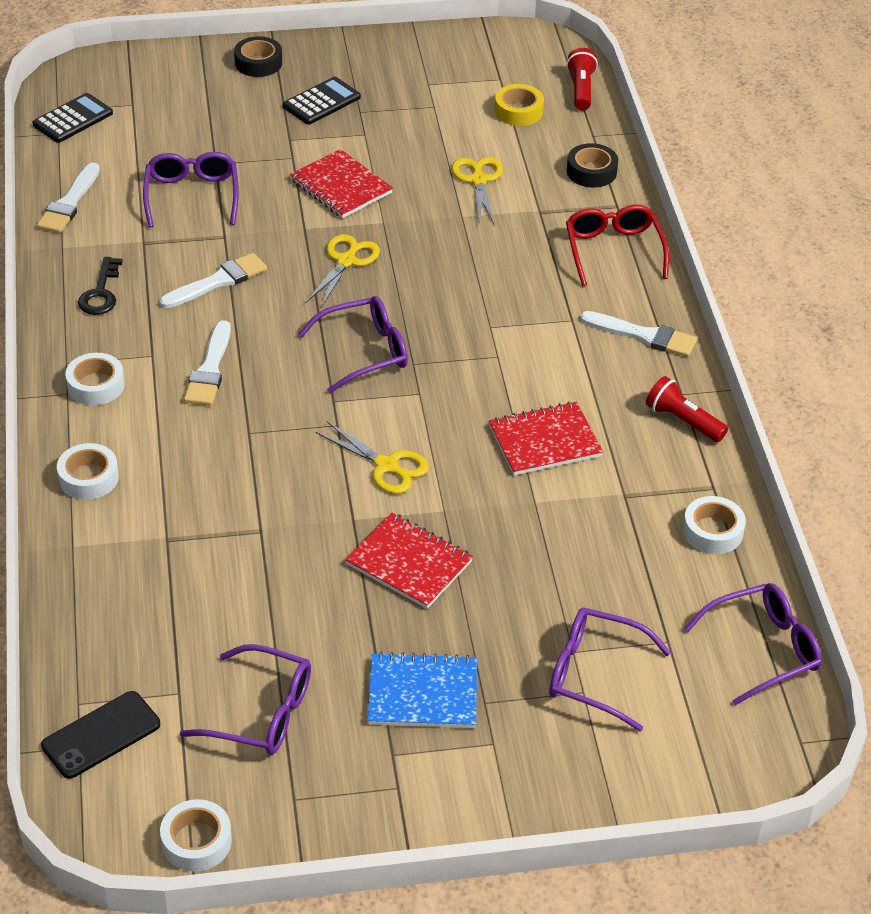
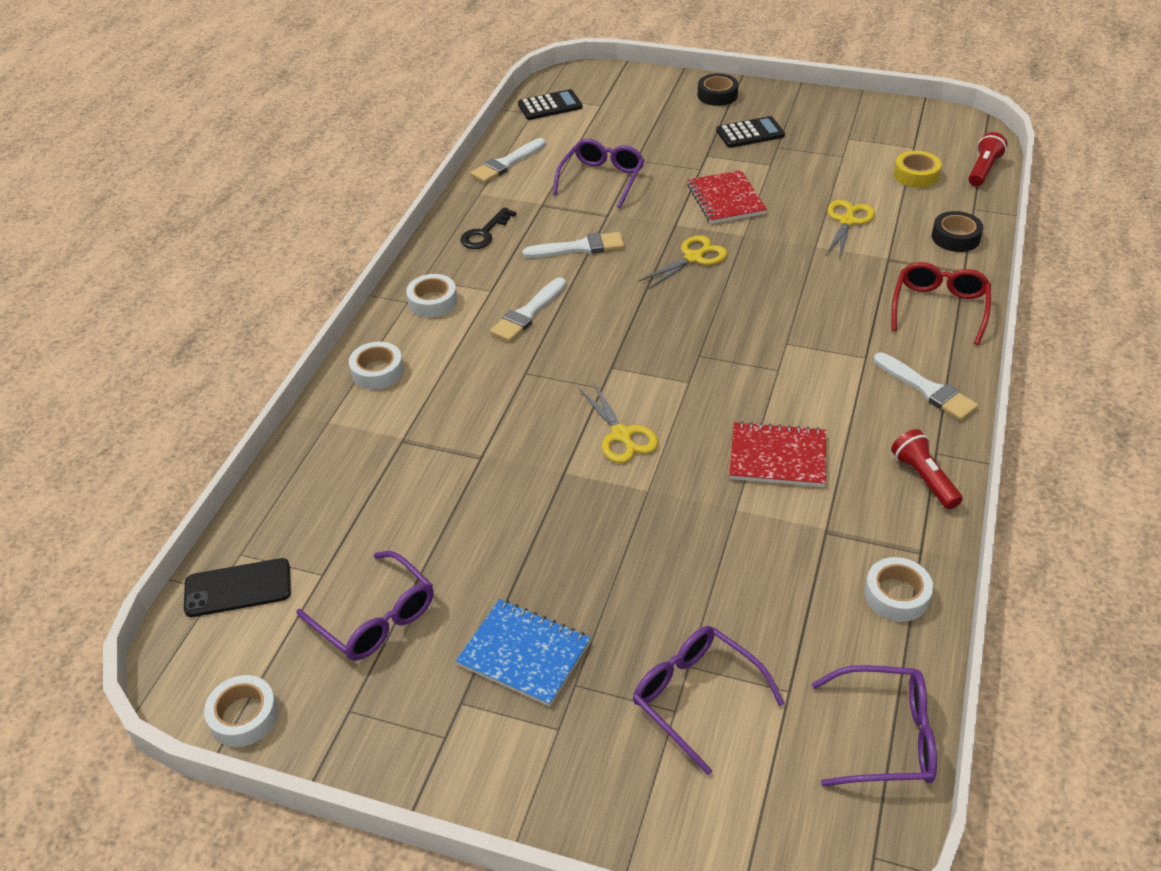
camera: 30 degrees right, 0 degrees up
(365, 352) = (663, 334): purple glasses -> none
(409, 563) = (588, 527): red notebook -> none

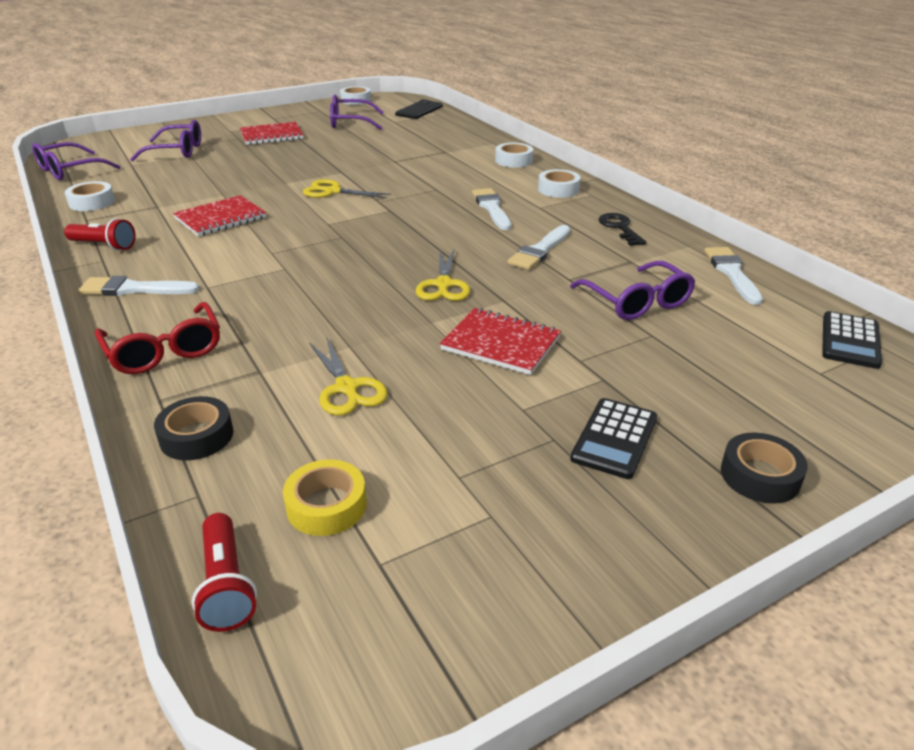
camera: 130 degrees right, 10 degrees down
(524, 654) = (271, 136): blue notebook -> red notebook

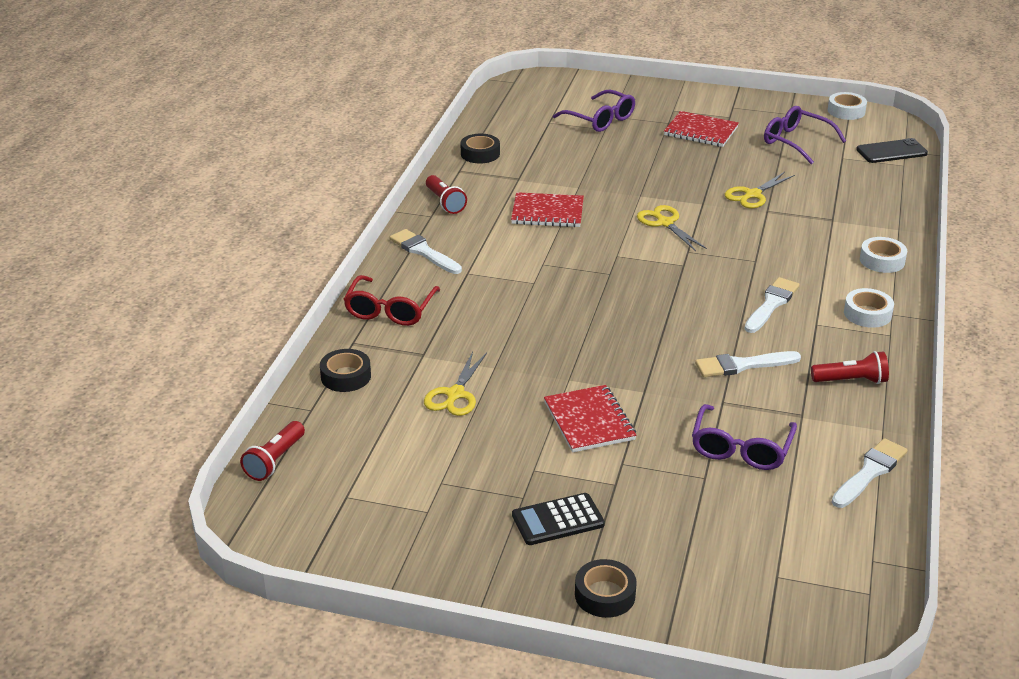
camera: 45 degrees right, 0 degrees up
(70, 170) = (500, 110): purple glasses -> none
(92, 202) = (480, 154): white tape -> black tape
(326, 505) = (359, 453): yellow tape -> none
(443, 285) = (621, 355): yellow scissors -> yellow scissors (752, 195)
(620, 228) = (851, 381): black key -> red flashlight
(850, 341) = (852, 574): black calculator -> none

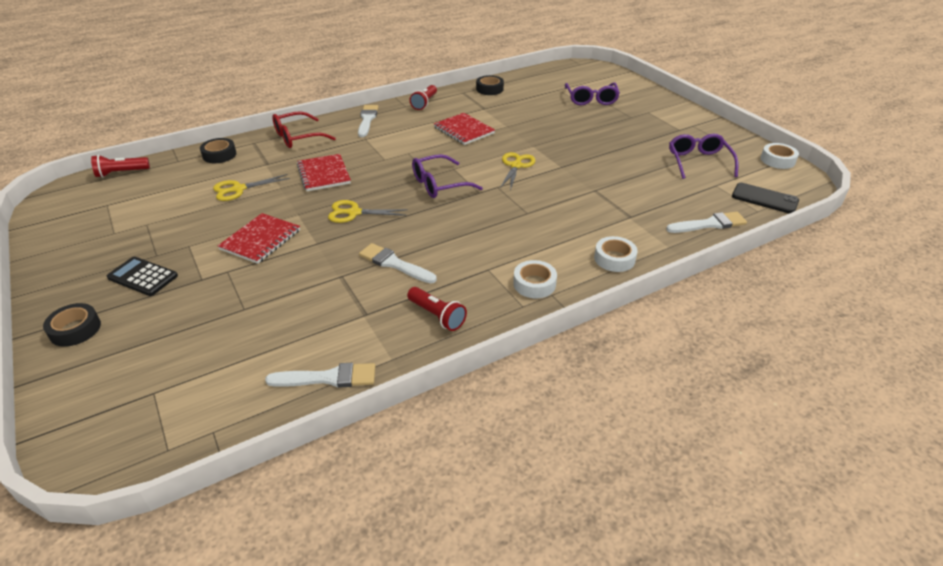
camera: 45 degrees right, 5 degrees up
(701, 131) = (642, 129): red notebook -> red notebook (324, 174)
(741, 448) = (294, 307): purple glasses -> purple glasses (439, 184)
(752, 195) = (603, 177): yellow scissors -> yellow scissors (353, 213)
(771, 304) = (484, 241): white brush -> white brush (709, 224)

